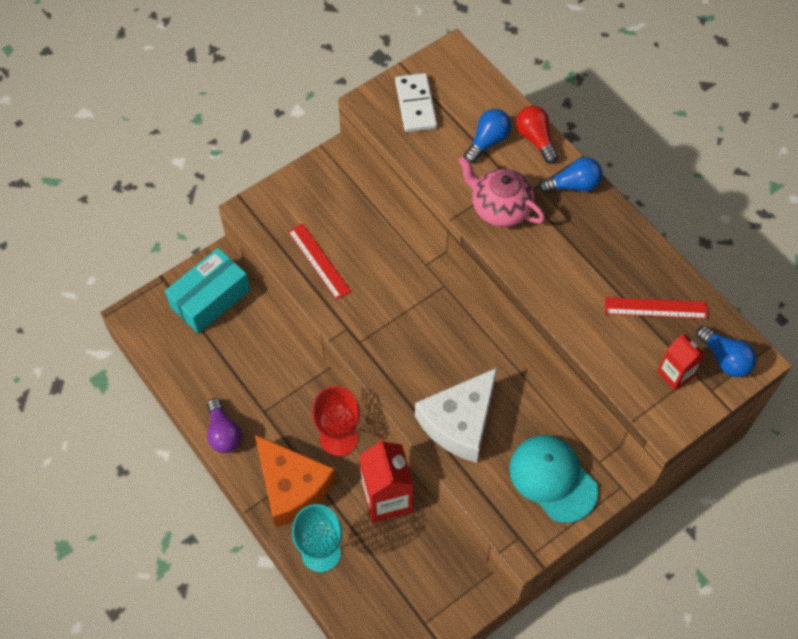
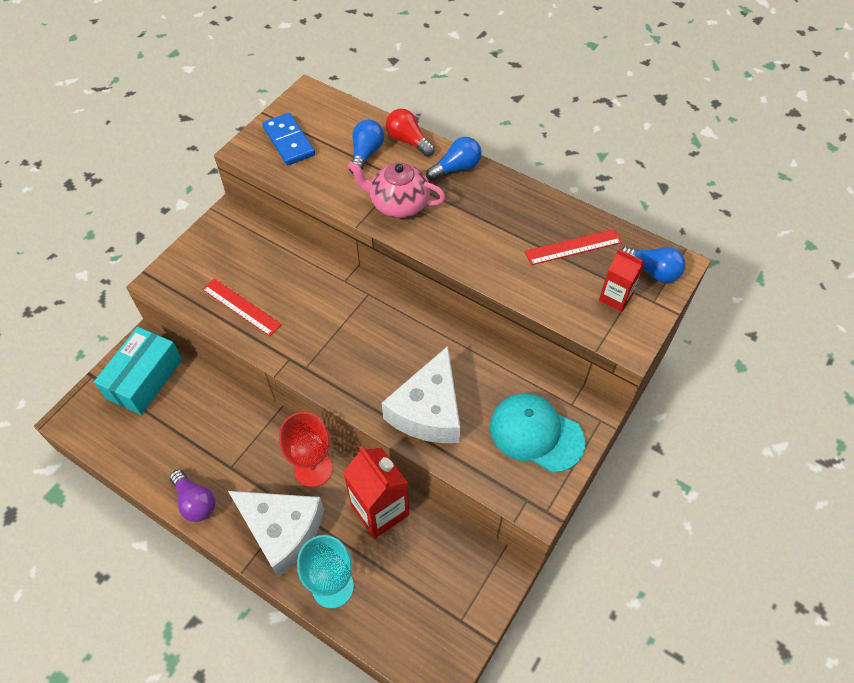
camera: 20 degrees left, 5 degrees down
(292, 486) = (282, 531): orange cheese -> white cheese
(415, 105) = (288, 141): white domino -> blue domino

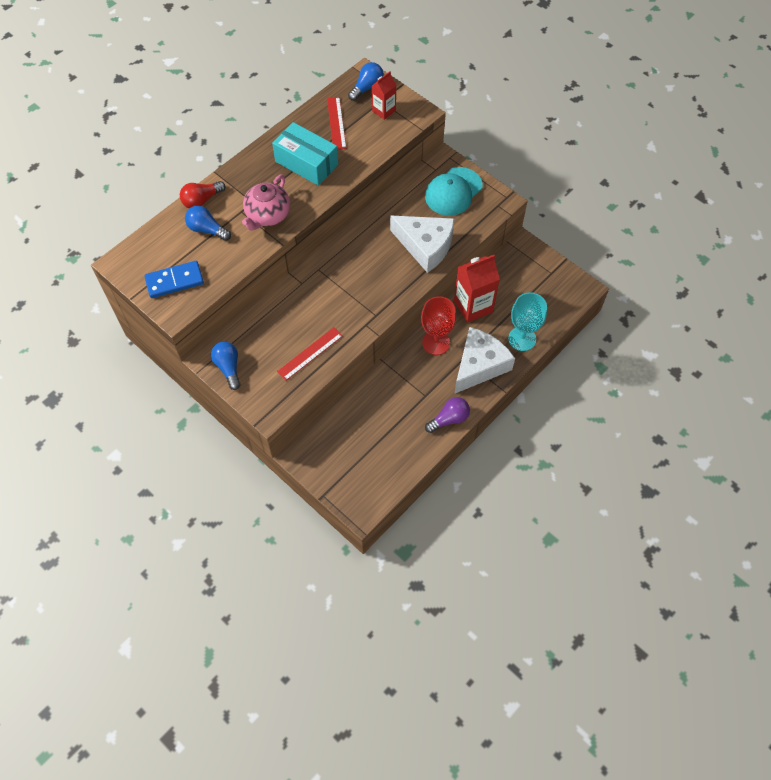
camera: 80 degrees left, 5 degrees up
(144, 379) = (335, 455): turquoise box -> turquoise box (306, 163)
(456, 168) = (241, 175): blue light bulb -> blue light bulb (228, 367)

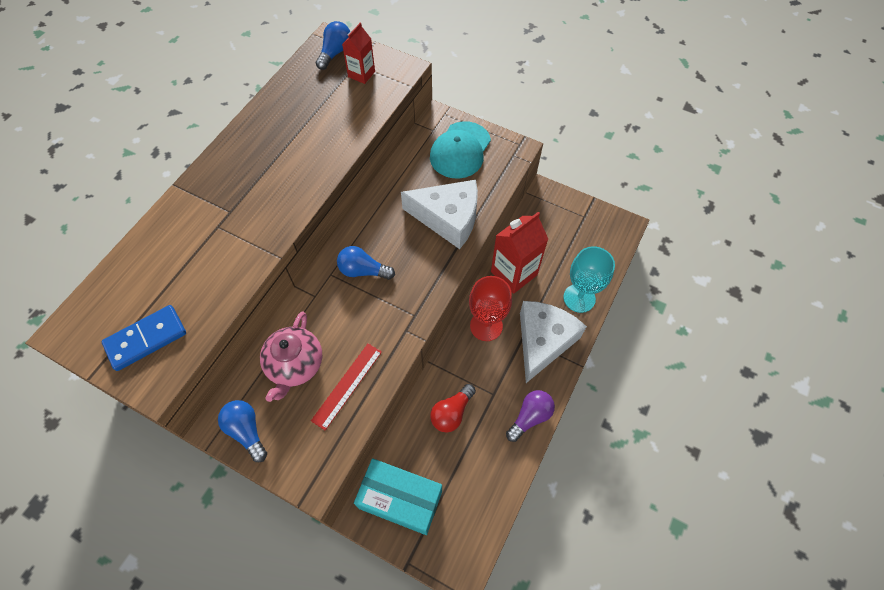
camera: 15 degrees left, 0 degrees up
(201, 200) = (163, 223): red light bulb -> red light bulb (452, 413)
(207, 229) = (177, 259): blue light bulb -> blue light bulb (363, 271)
(267, 215) = (252, 224): pink teapot -> pink teapot (295, 365)
(306, 163) = (286, 151): turquoise box -> turquoise box (400, 499)
(336, 123) = (310, 98): red ruler -> none

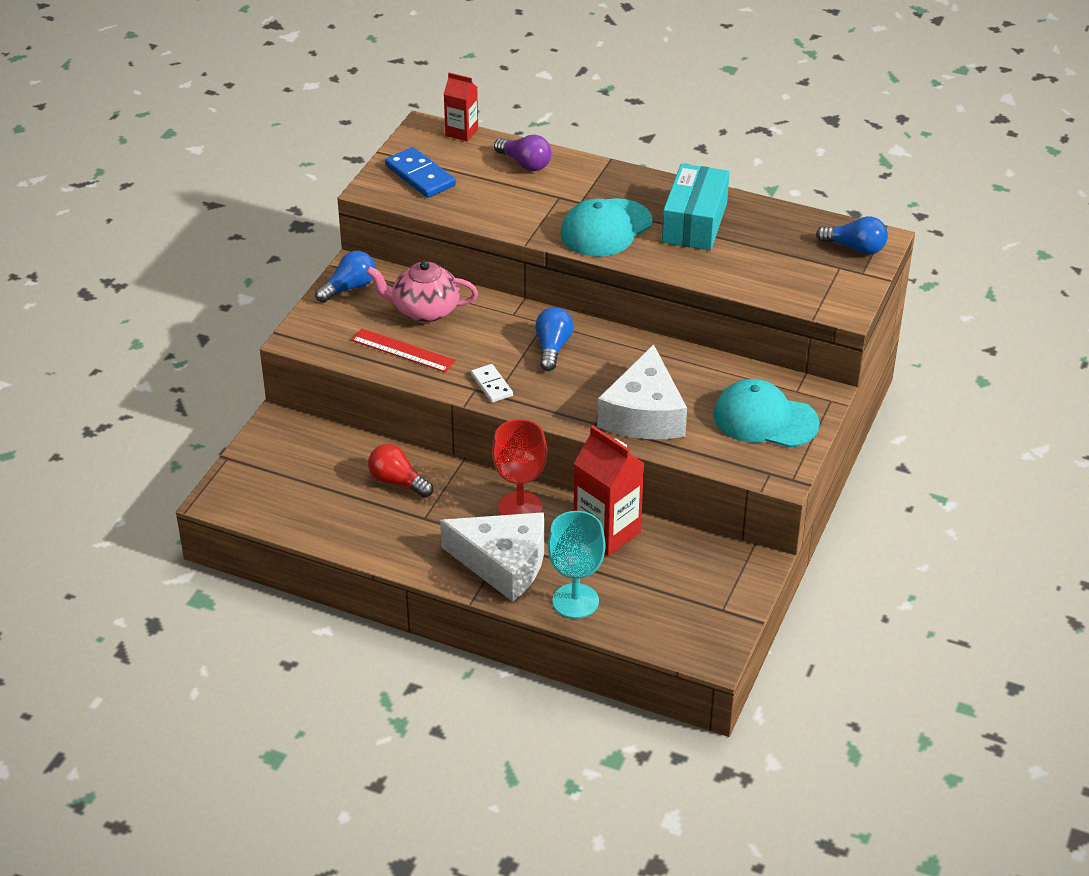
camera: 85 degrees right, 20 degrees down
(272, 197) = (606, 228): none -> turquoise cap
(361, 74) = (822, 274): red carton -> red carton (461, 132)
(400, 499) = (294, 447): turquoise box -> turquoise box (694, 223)
(403, 317) = (492, 385): none -> white domino
(530, 417) = (395, 552): purple light bulb -> purple light bulb (525, 164)

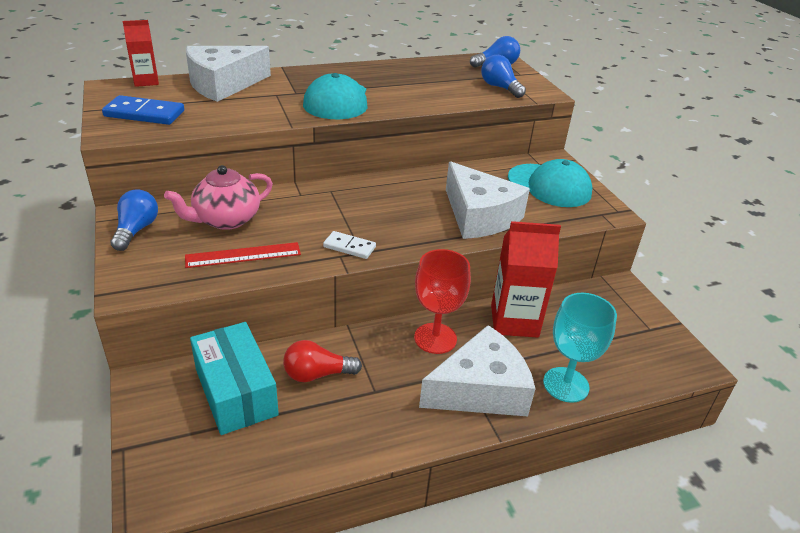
camera: 45 degrees left, 5 degrees down
(525, 164) = (223, 84): purple light bulb -> white cheese
(552, 348) = (359, 203): blue light bulb -> blue light bulb (500, 87)
(694, 223) = (388, 81): turquoise box -> turquoise box (236, 392)
(765, 419) = (549, 186): turquoise cap -> turquoise cap turned 120 degrees counterclockwise

